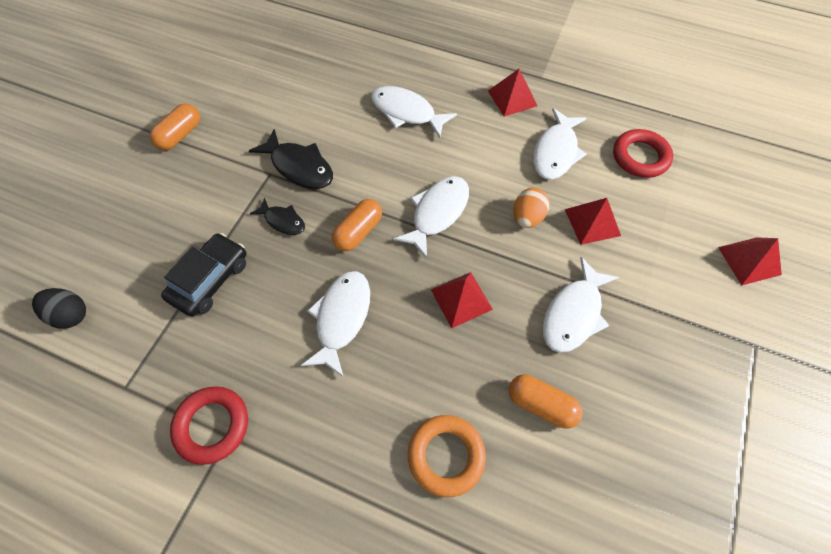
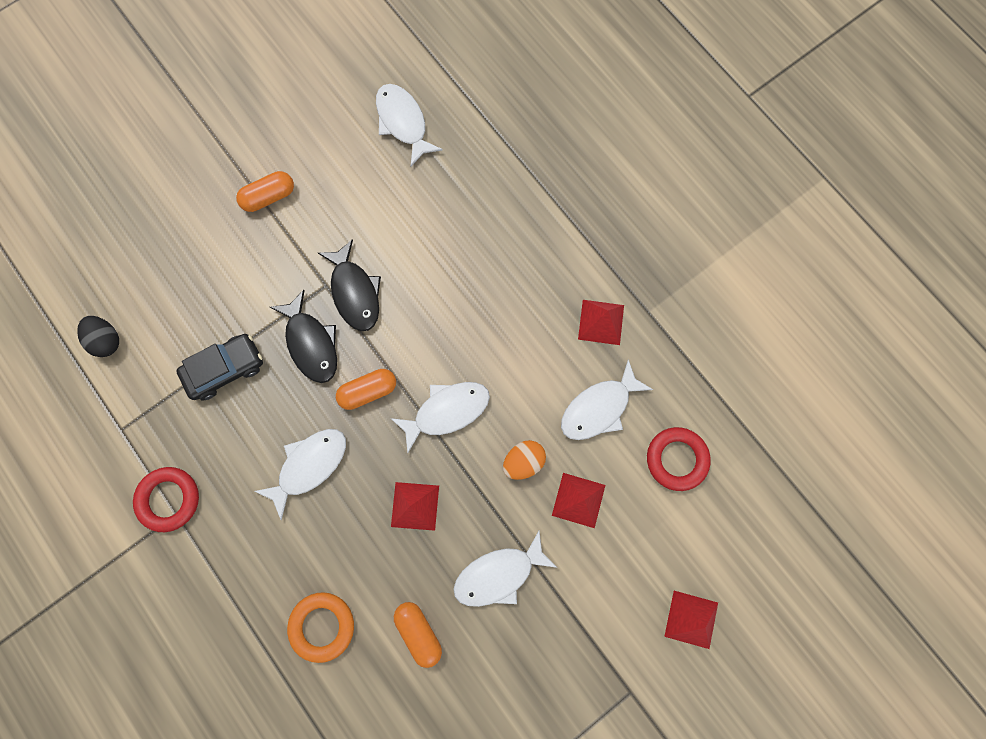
camera: 30 degrees right, 15 degrees up
(283, 221) = (311, 343): black fish -> black fish, size x1.68
(407, 112) = (487, 283): white fish -> white fish (403, 122)

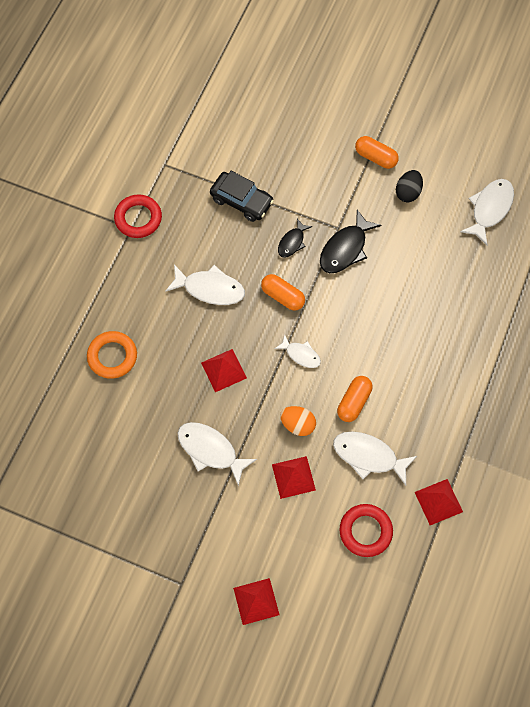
camera: 60 degrees right, 10 degrees down
(107, 340) = (216, 122): black egg -> black egg (408, 192)
(311, 343) = (292, 242): black fish -> black fish, size x0.59
(419, 631) = (143, 419): orange capsule -> orange capsule (354, 402)
(447, 411) = (301, 354): white fish -> white fish, size x0.59
(601, 322) = (433, 424): red pyramid -> red pyramid (438, 502)

